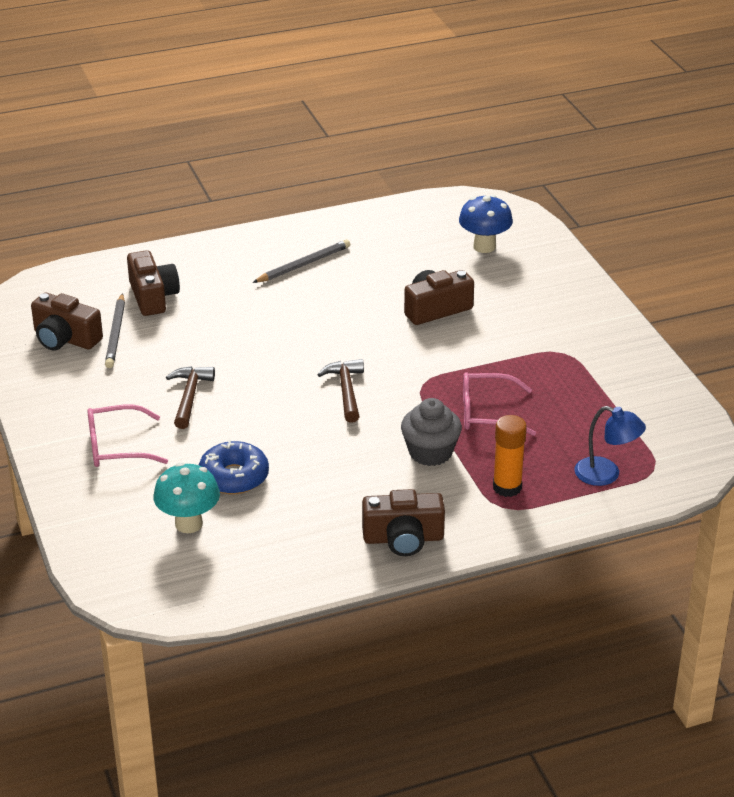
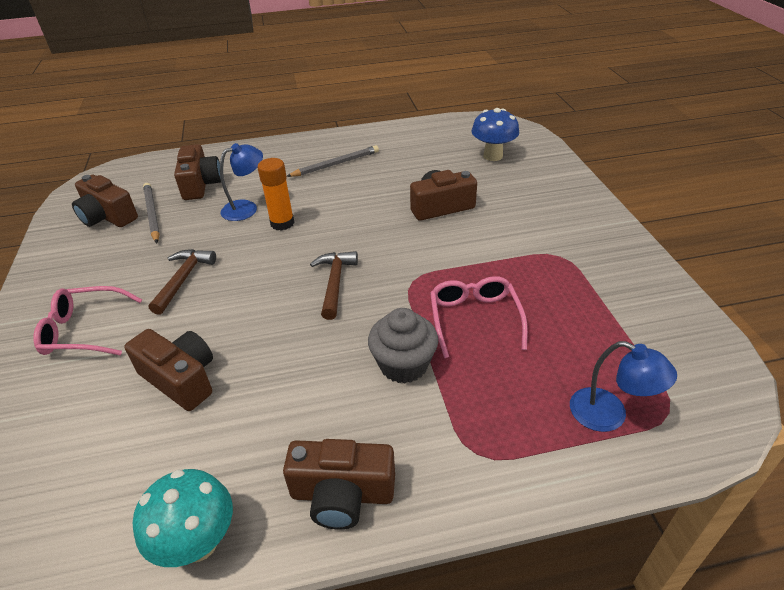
camera: 10 degrees right, 5 degrees up
(116, 333) = (152, 214): grey pencil -> grey pencil turned 150 degrees clockwise
(189, 524) = (100, 442): turquoise mushroom -> turquoise mushroom (198, 543)
(221, 321) = (246, 208): none -> blue lamp
(234, 477) = (181, 379): blue donut -> brown camera
(487, 413) = (474, 319): pink glasses -> pink glasses turned 75 degrees clockwise
(507, 487) = (485, 423): orange glue stick -> orange glue stick (282, 223)

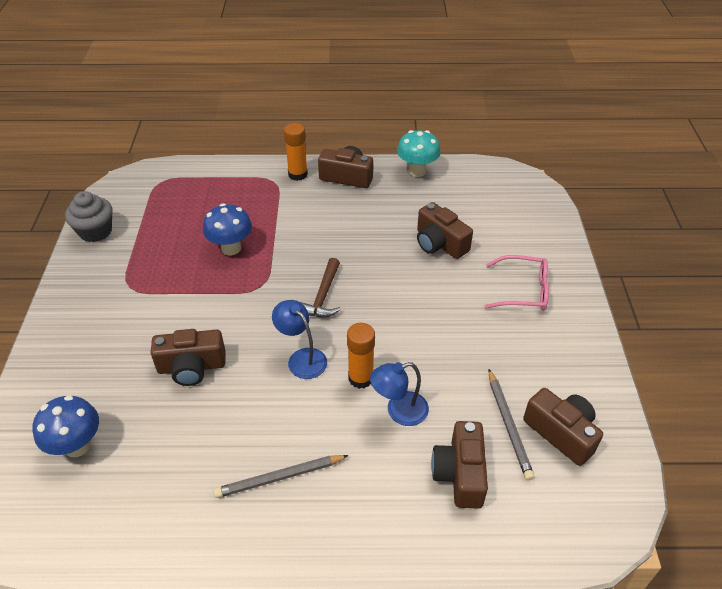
camera: 170 degrees left, 5 degrees up
(183, 279) = (453, 325): brown hammer -> none
(403, 365) = (293, 228): grey cupcake -> grey cupcake (95, 231)
(439, 481) = (297, 174): none -> orange glue stick
(474, 319) = (231, 248): pink glasses -> blue mushroom
(609, 415) = (193, 185): blue lamp -> blue lamp (302, 358)

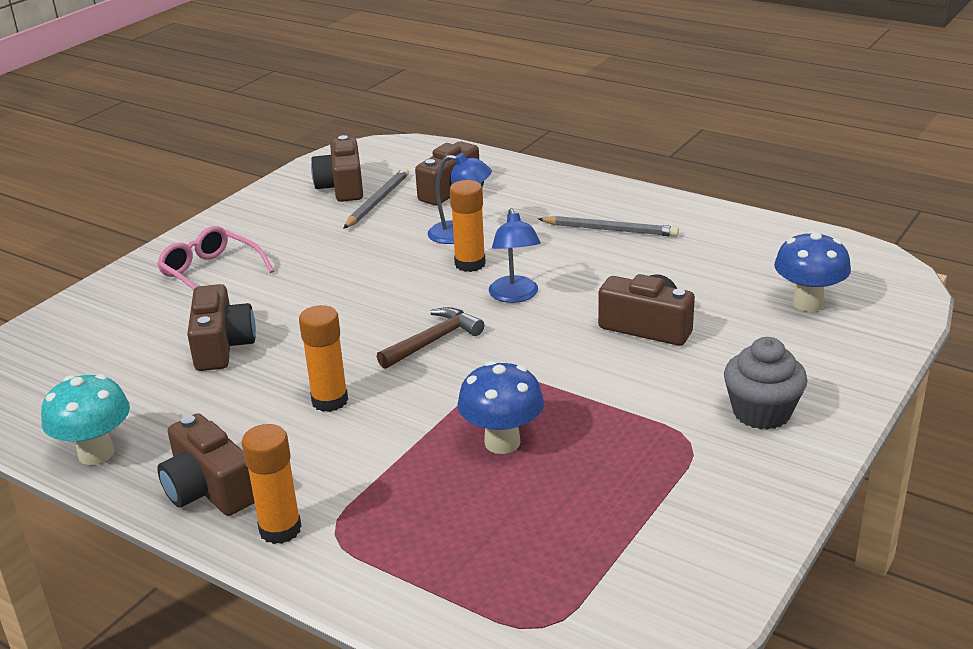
camera: 145 degrees left, 15 degrees down
(95, 231) = (718, 560): grey cupcake -> grey cupcake (761, 412)
(341, 236) = (330, 401): none -> orange glue stick

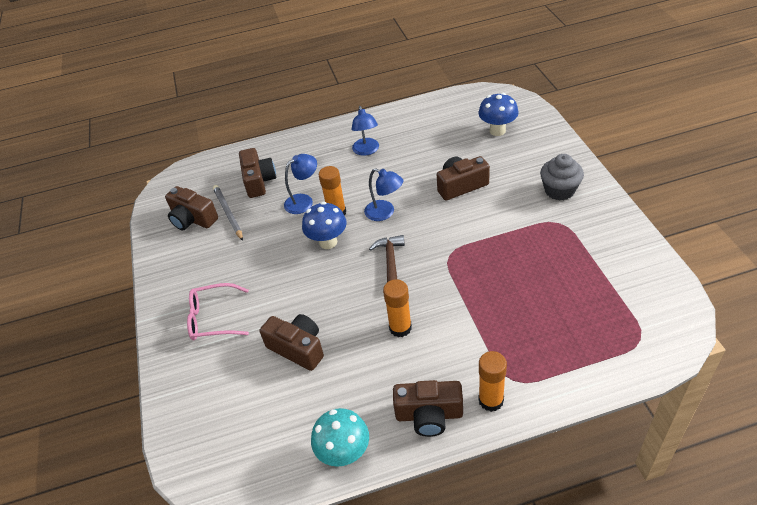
camera: 45 degrees left, 15 degrees up
(502, 442) = (500, 282): blue mushroom -> blue mushroom (328, 242)
(610, 230) = (367, 151): grey pencil -> blue lamp

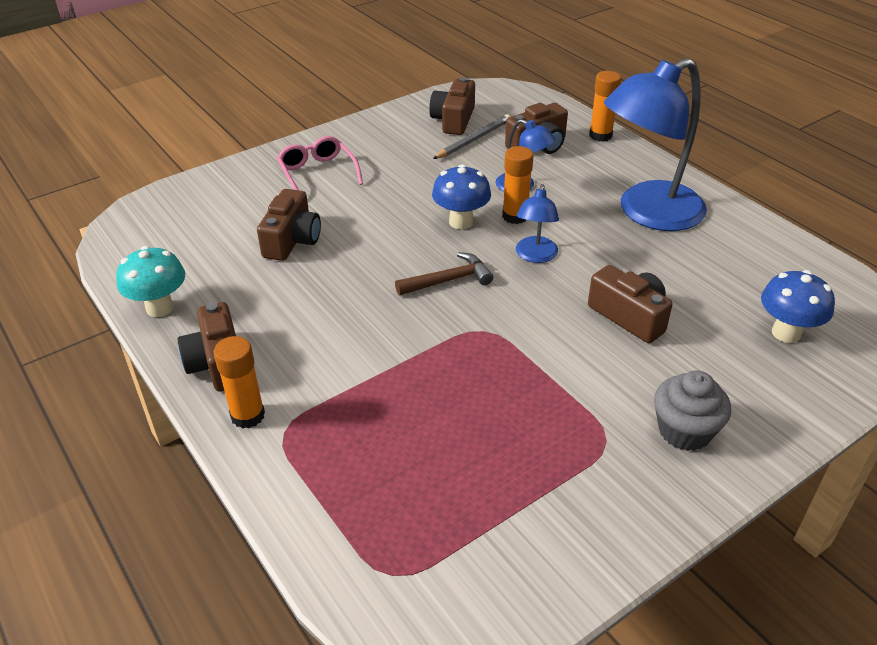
camera: 65 degrees right, 5 degrees down
(367, 151) = (647, 213): blue lamp -> blue lamp, size x2.11
(400, 328) = (343, 312): orange glue stick -> orange glue stick (600, 135)

